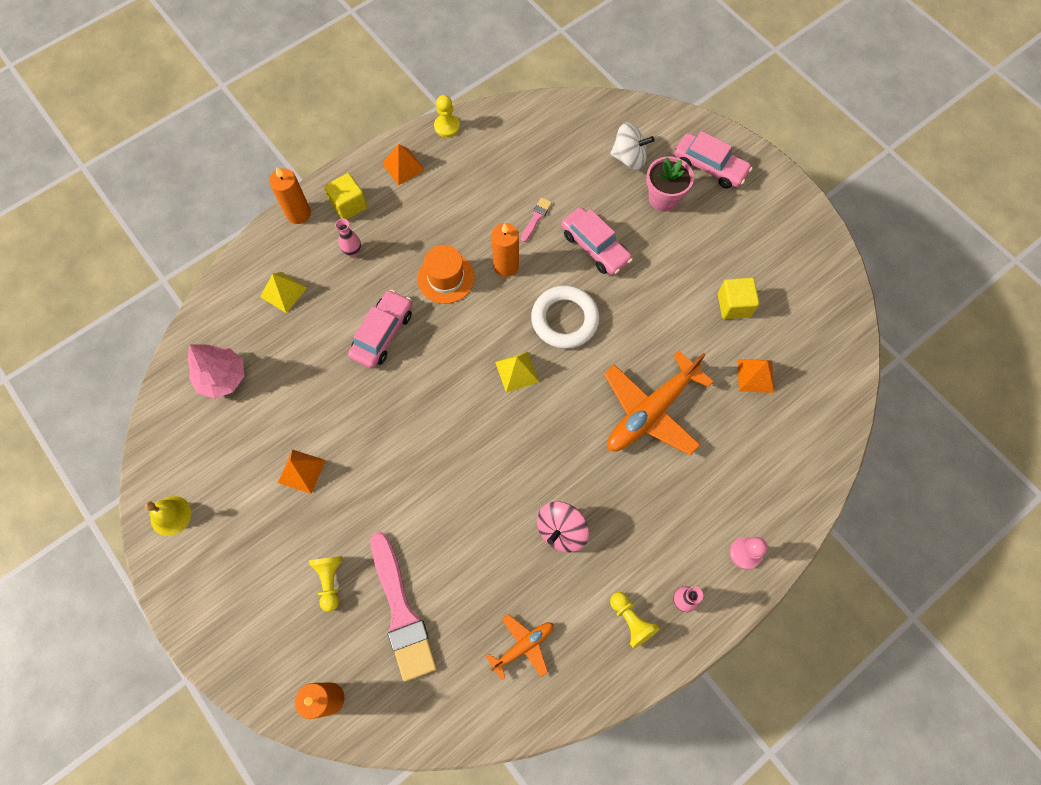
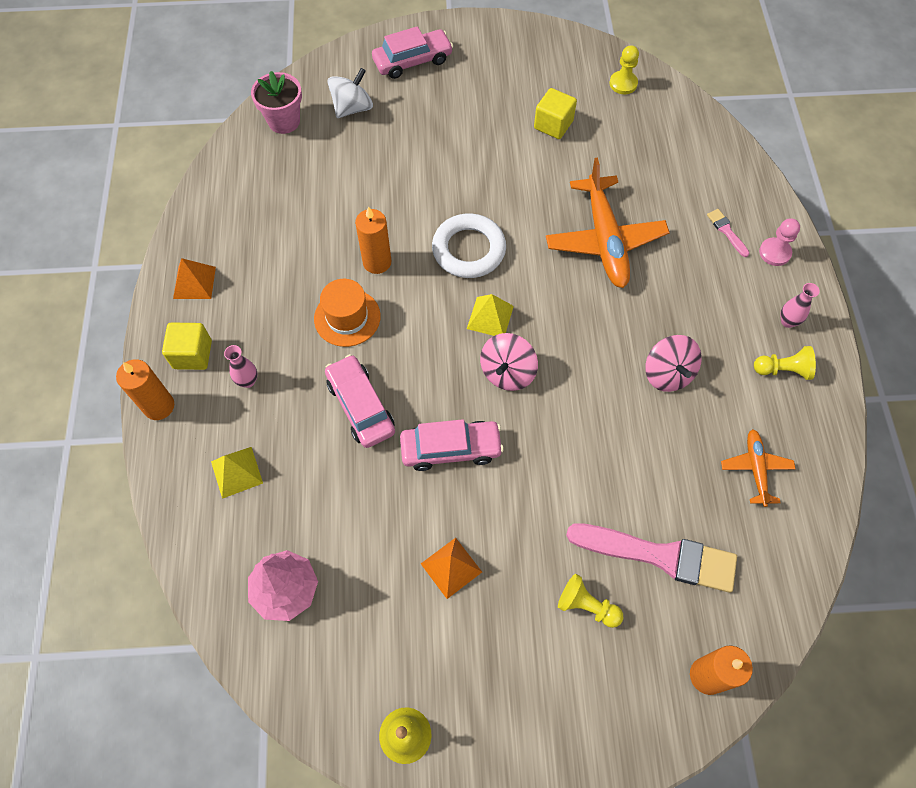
camera: 55 degrees left, 5 degrees down
(447, 126) = (186, 221): yellow pawn -> yellow pawn (623, 84)
(478, 413) = (507, 372): none -> pink spinning top
(536, 218) = (349, 210): pink brush -> pink brush (726, 231)
(595, 247) = (417, 185): pink car -> pink car (451, 449)
(663, 198) = (414, 109): pink flower pot -> pink flower pot (284, 121)
(755, 375) = (626, 150): orange pyramid -> none

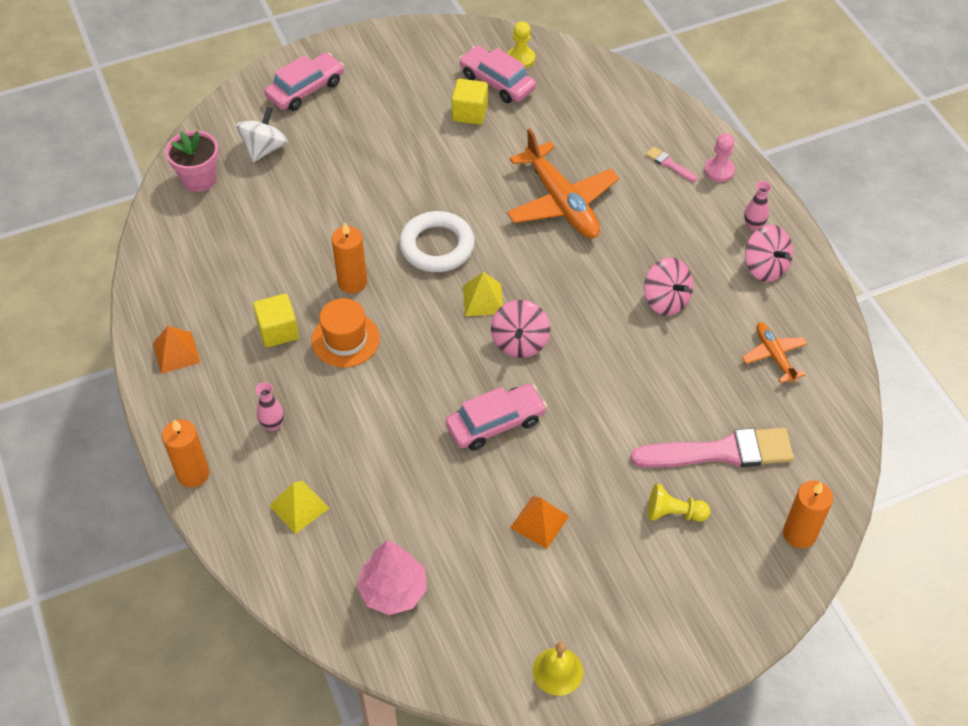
camera: 20 degrees left, 10 degrees down
(192, 354) = (205, 417): yellow cube -> yellow cube (278, 331)
(361, 406) = (394, 413): pink car -> pink car (497, 82)
(782, 370) = (765, 267): yellow pawn -> pink spinning top

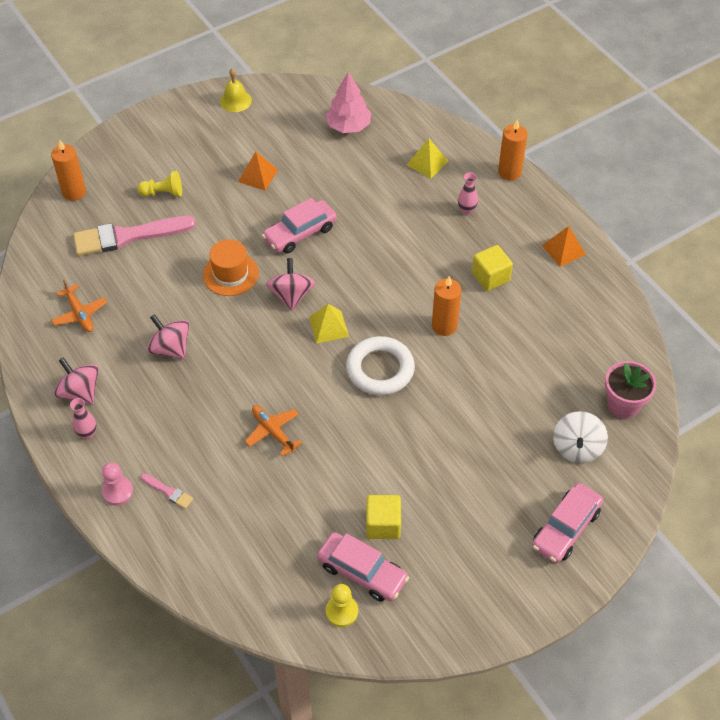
camera: 170 degrees right, 0 degrees up
(345, 339) = (434, 278): orange hat -> orange hat (230, 274)
(561, 202) = (273, 432): orange plane -> orange plane, size x0.52

